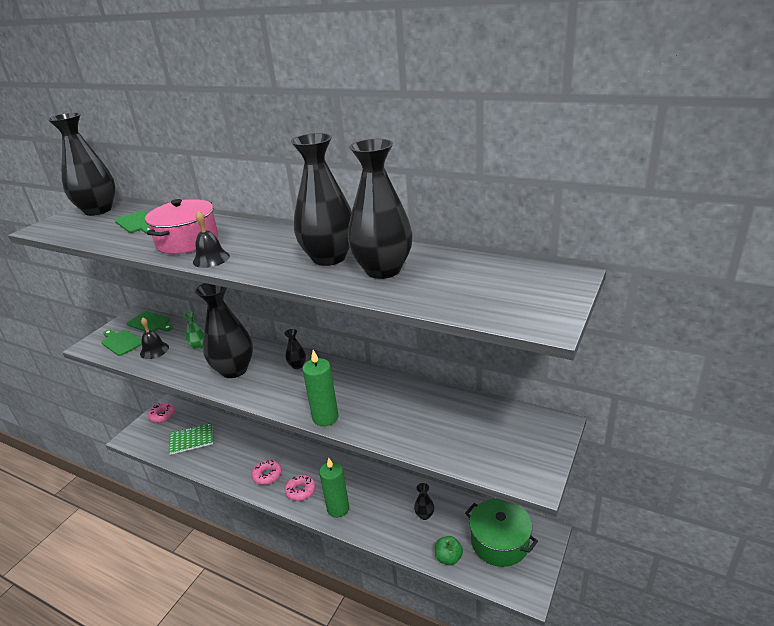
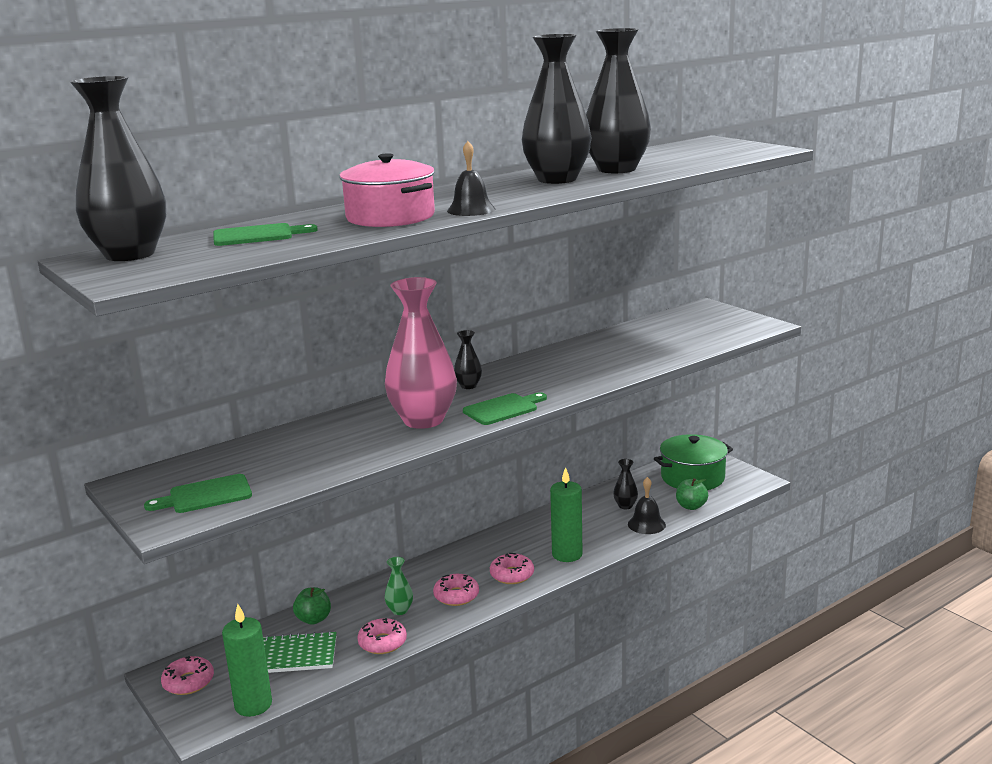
camera: 65 degrees left, 10 degrees down
(150, 323) = (183, 470): green cutting board -> green cutting board (503, 409)
(154, 350) = (281, 469): black bell -> black bell (646, 524)
(191, 440) = (296, 655): green notebook -> green notebook turned 75 degrees clockwise
(198, 346) = (324, 438): green vase -> green vase (400, 610)
(210, 466) = (382, 642): none -> pink donut
(225, 430) = (313, 619): none -> green apple
(234, 370) = (423, 420): black vase -> pink vase
(325, 417) = (589, 383): green candle -> green candle (253, 705)

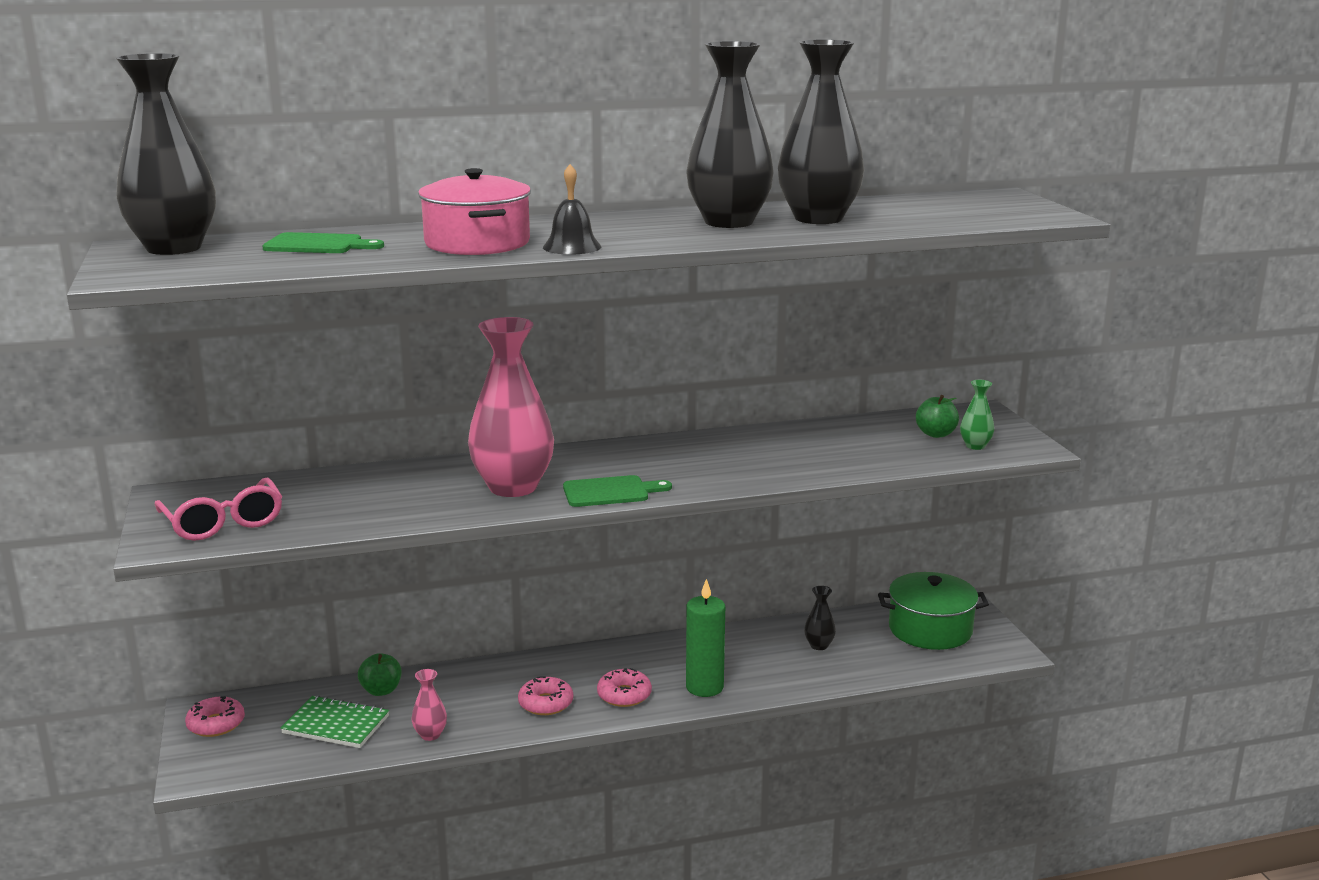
camera: 20 degrees right, 0 degrees up
(205, 495) = (223, 523): green cutting board -> pink glasses
(253, 705) = (257, 765): green candle -> none
(382, 642) = (430, 735): pink donut -> pink vase
(400, 610) = (474, 704): green vase -> green vase (975, 446)
(468, 386) = (600, 457): black vase -> none
(646, 524) = (827, 674): black bell -> none
(691, 506) = (899, 665): green apple -> green apple (936, 434)

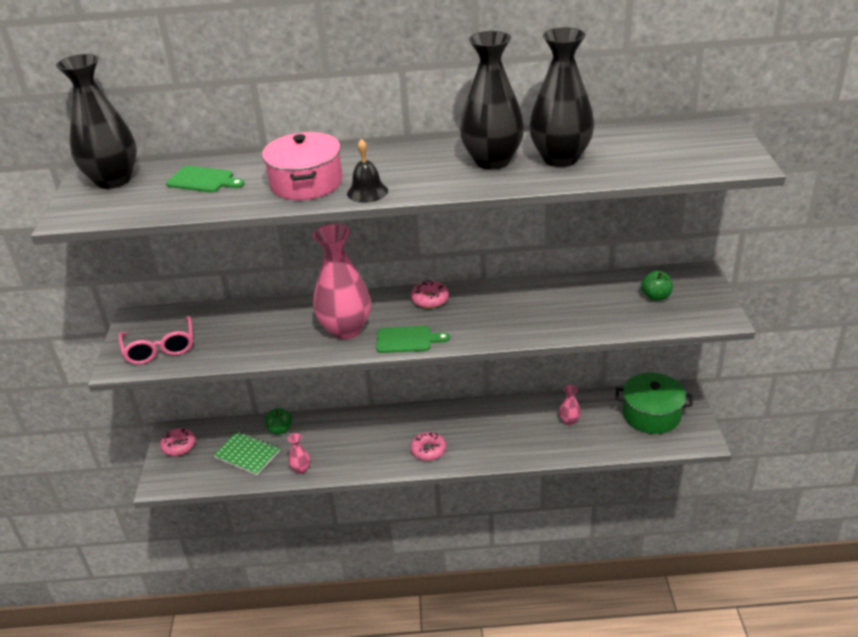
camera: 15 degrees right, 15 degrees up
(546, 703) = (377, 451): pink donut -> pink donut (430, 299)
(704, 687) = (482, 449): green candle -> none
(819, 645) = (569, 421): black vase -> pink vase
(975, 446) = (680, 312): green vase -> none

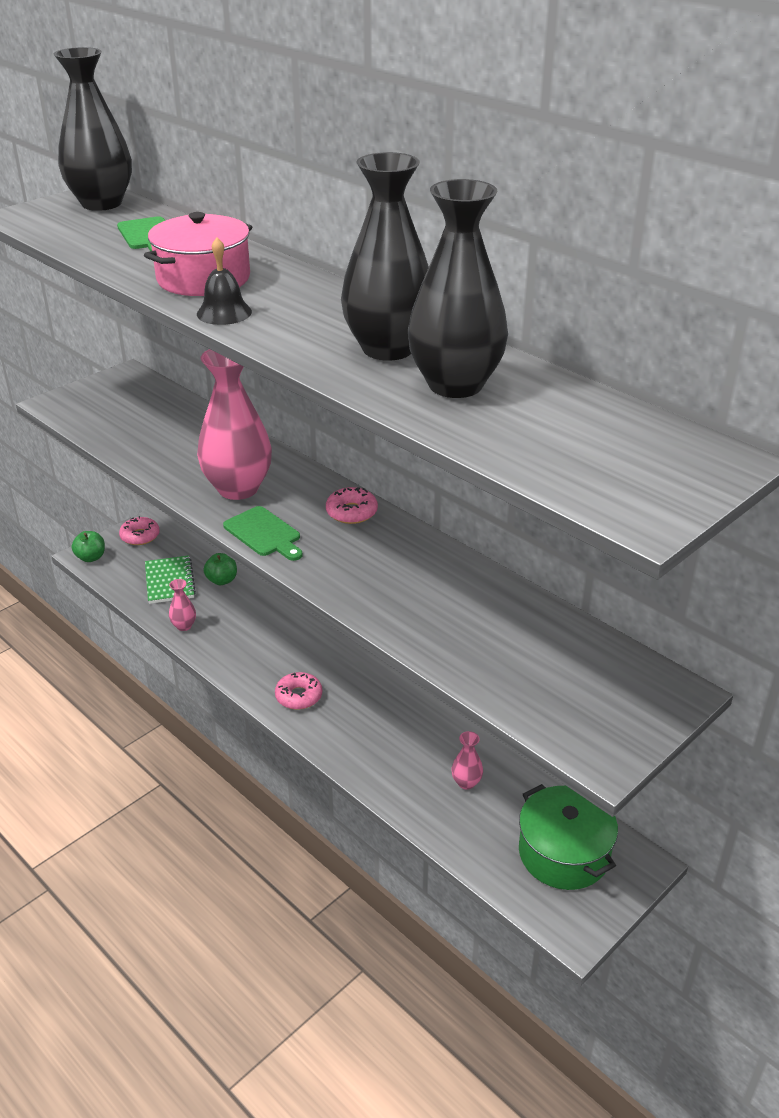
camera: 45 degrees right, 0 degrees up
(160, 349) = (97, 409): pink glasses -> none
(656, 296) = (573, 676): green apple -> green apple (91, 557)

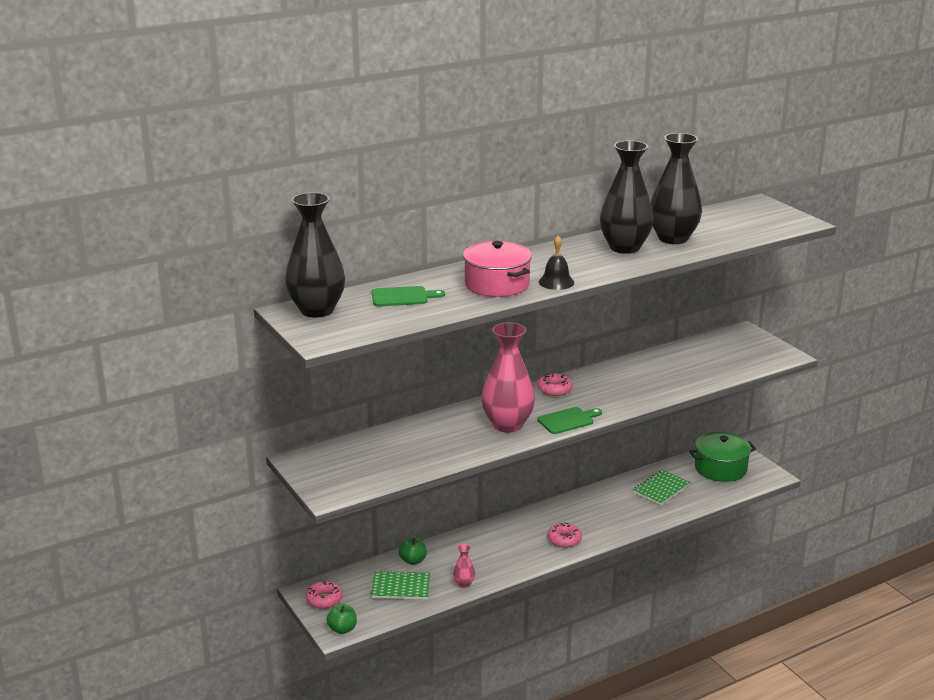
camera: 75 degrees left, 10 degrees down
(466, 782) = (661, 489): pink vase -> green notebook

